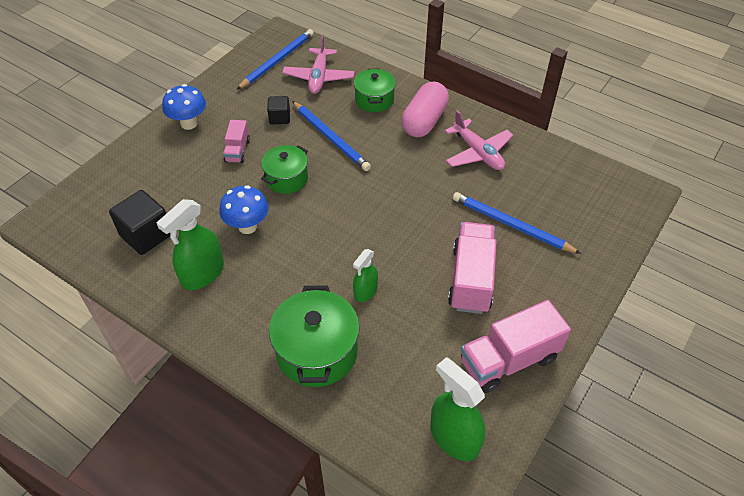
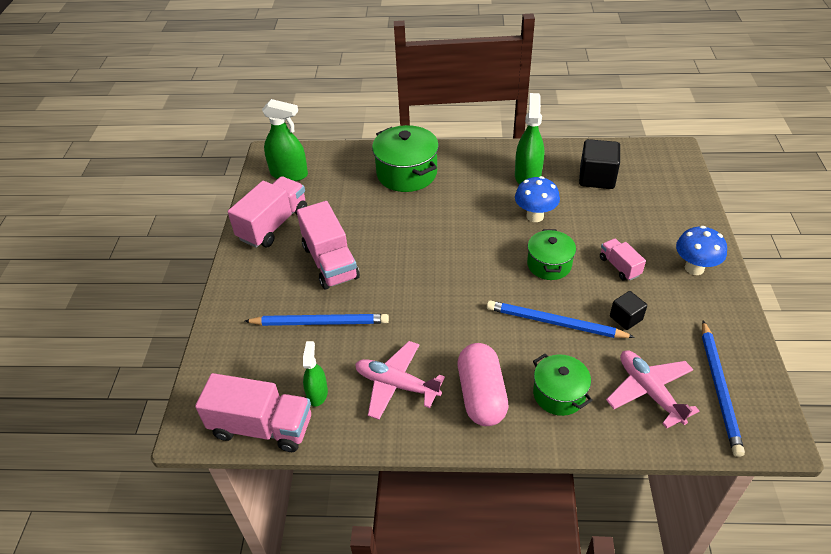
camera: 150 degrees right, 5 degrees down
(365, 291) = (405, 218): green spray bottle -> green spray bottle (317, 393)
(591, 171) = (262, 427): none -> pink truck

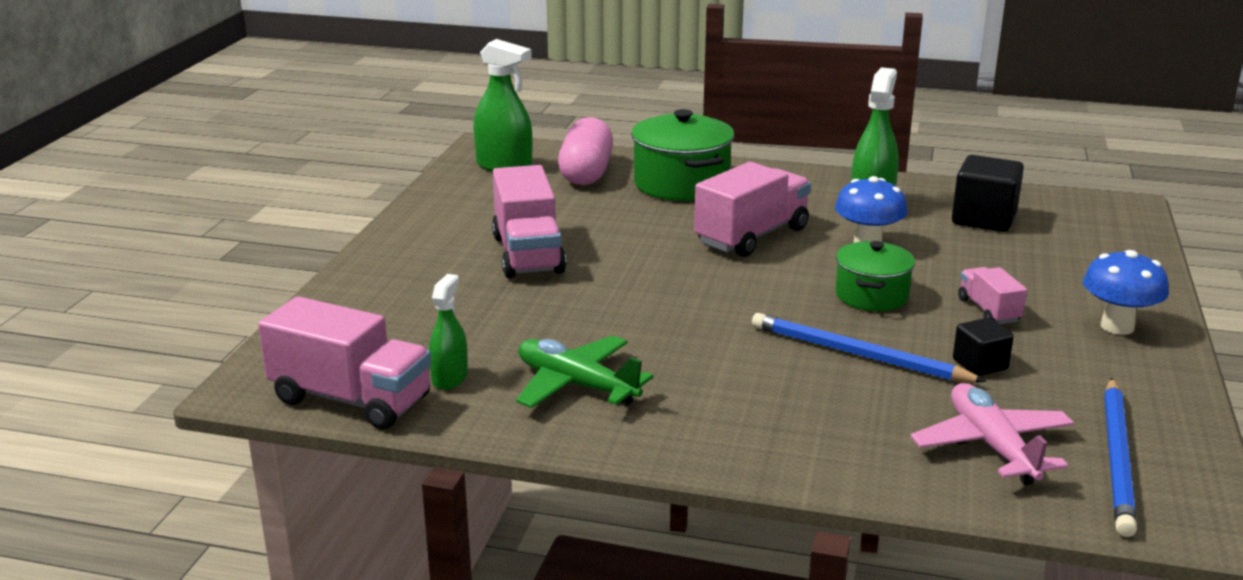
camera: 10 degrees right, 20 degrees down
(273, 225) = (459, 210): pink truck -> pink truck (752, 236)
(320, 322) = (486, 310): blue pencil -> none
(397, 385) = (576, 385): pink plane -> green plane
(481, 395) = (707, 413): pink capsule -> pink capsule (586, 173)
(559, 394) = (836, 429): green pot -> none

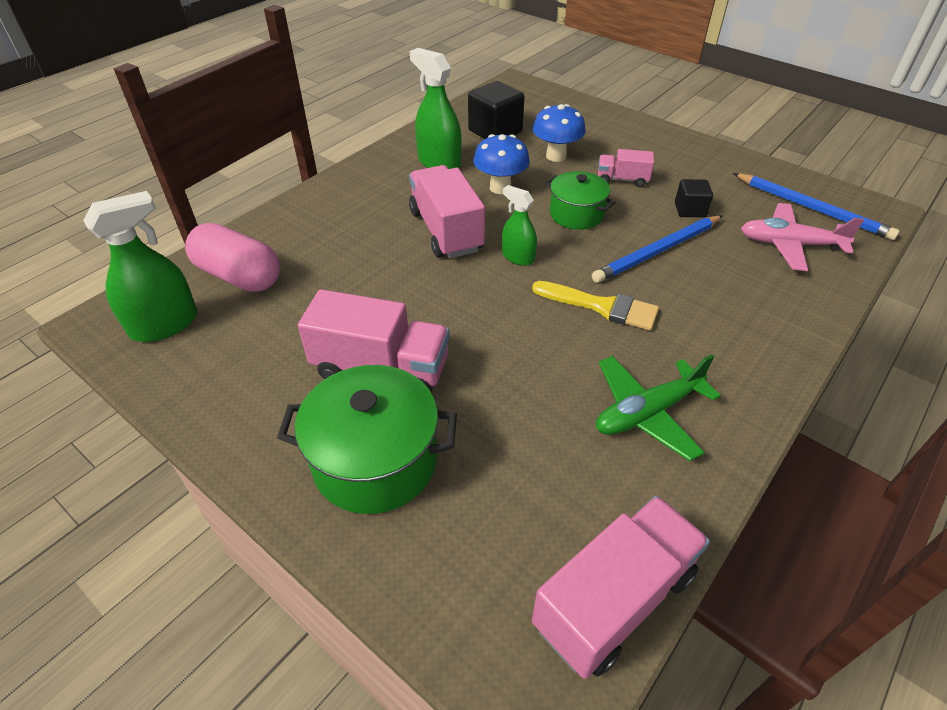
camera: 65 degrees left, 20 degrees up
(450, 378) = (601, 500): green spray bottle -> green spray bottle (518, 257)
(681, 184) = (318, 231): green pot -> green pot (375, 461)
(716, 337) = (602, 306): none -> yellow brush
(1117, 327) = (664, 147): blue mushroom -> blue mushroom (556, 156)

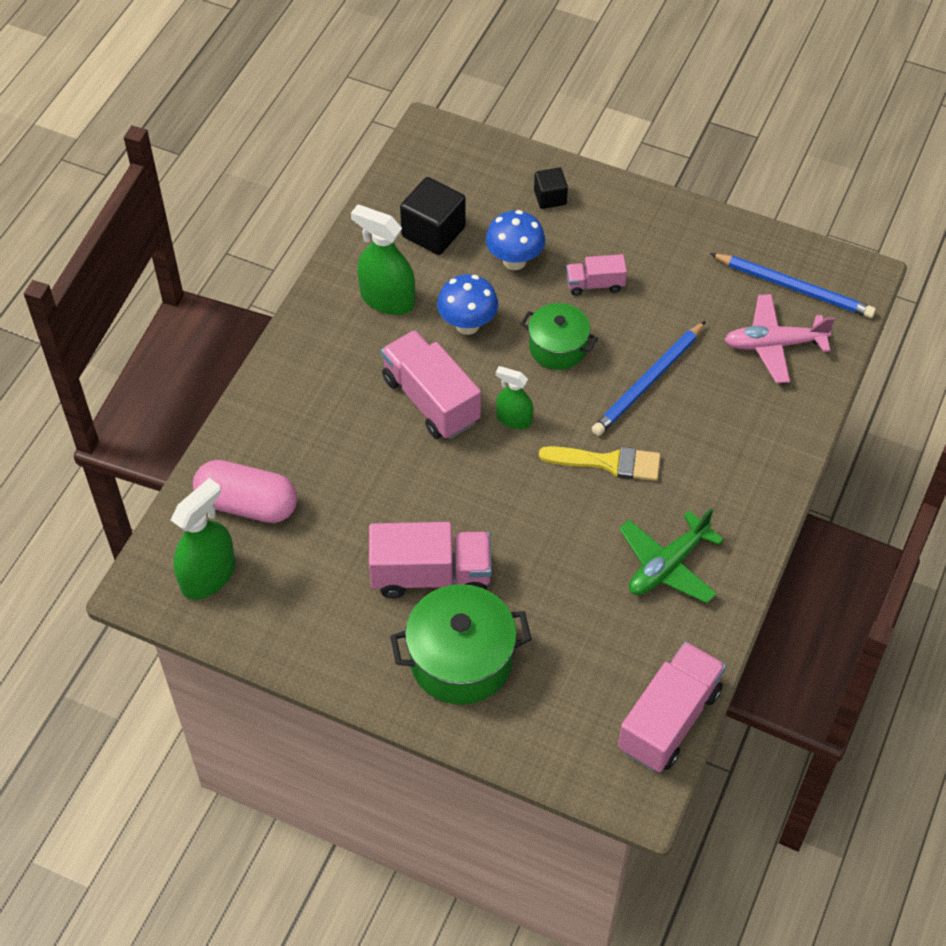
camera: 15 degrees left, 10 degrees up
(690, 210) = (672, 316): black cube -> black cube (550, 197)

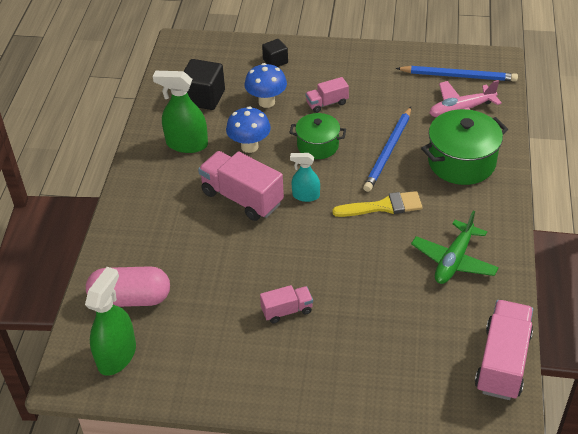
camera: 15 degrees left, 10 degrees down
(431, 575) = (287, 311): pink truck -> pink truck, size x0.54
(461, 660) = (333, 363): green pot -> green pot (461, 162)
(514, 419) = (306, 196): green spray bottle -> turquoise spray bottle

